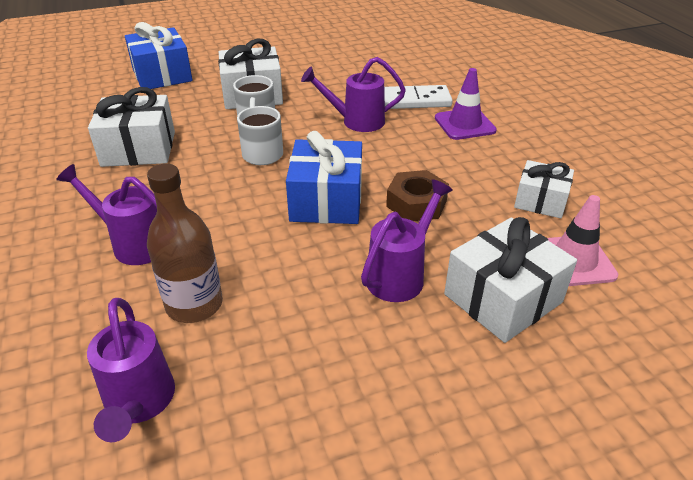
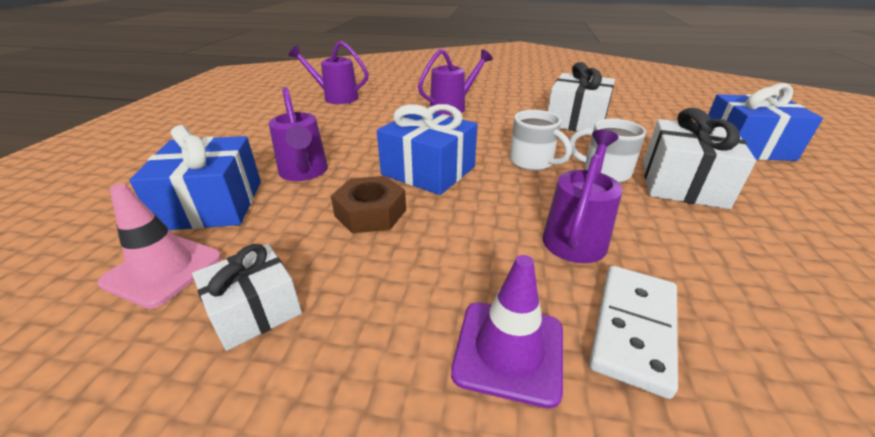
camera: 120 degrees right, 5 degrees down
(194, 305) = (378, 113): brown bottle -> none
(502, 298) = (213, 204): white gift -> blue gift

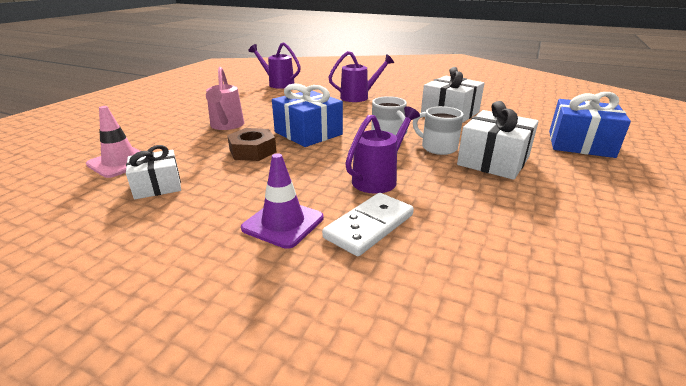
camera: 15 degrees right, 5 degrees down
(213, 204) = (163, 136): blue gift -> none
(304, 172) = (226, 126): purple watering can -> pink watering can

